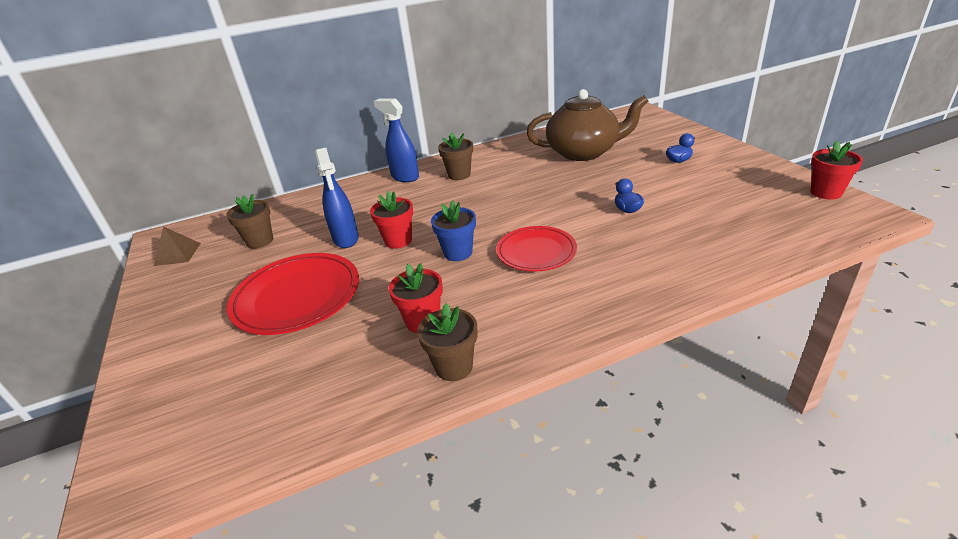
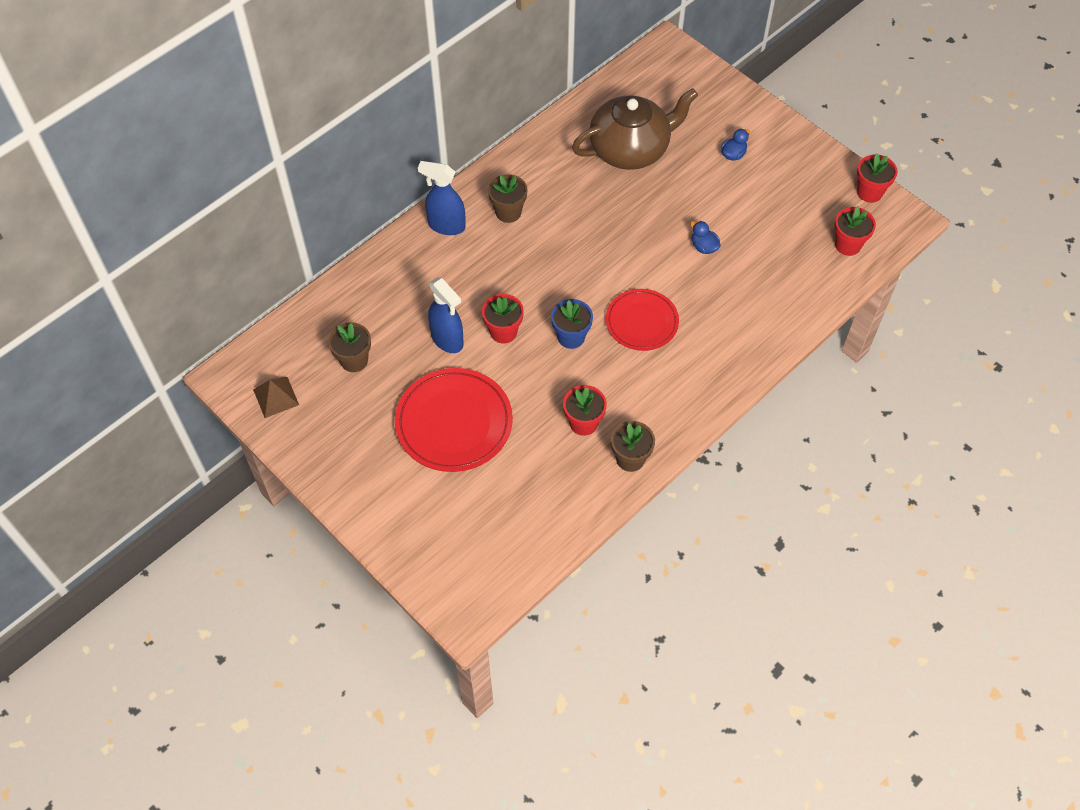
camera: 25 degrees left, 25 degrees up
(796, 225) = (848, 245): none -> red flower pot

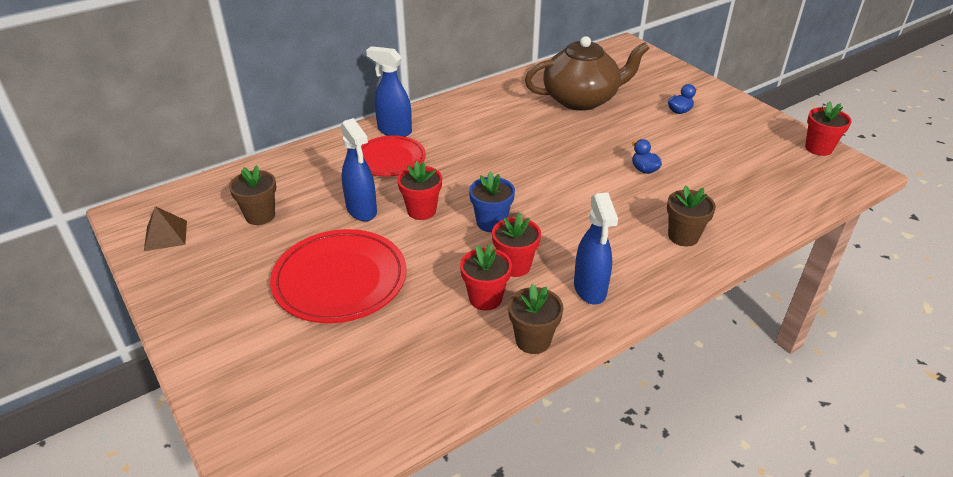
camera: 10 degrees right, 20 degrees down
(508, 212) = (455, 128): brown flower pot -> brown flower pot (683, 236)
(641, 322) = (570, 219): red plate -> red plate (390, 159)
(669, 400) = (590, 289): none -> blue spray bottle
(848, 245) = (798, 183): red flower pot -> red flower pot (514, 266)

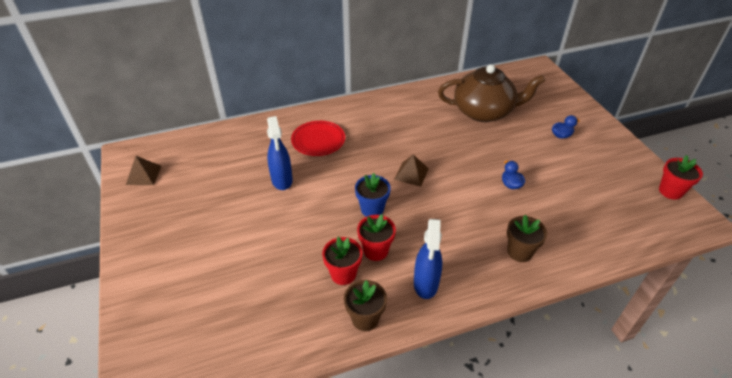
camera: 15 degrees right, 5 degrees up
(260, 216) = (211, 171): brown flower pot -> none
(340, 280) = (245, 235): red plate -> none
(394, 131) = (330, 116): blue spray bottle -> none
(421, 211) = (324, 189): red flower pot -> none
(523, 177) = (411, 174): none -> brown pyramid

